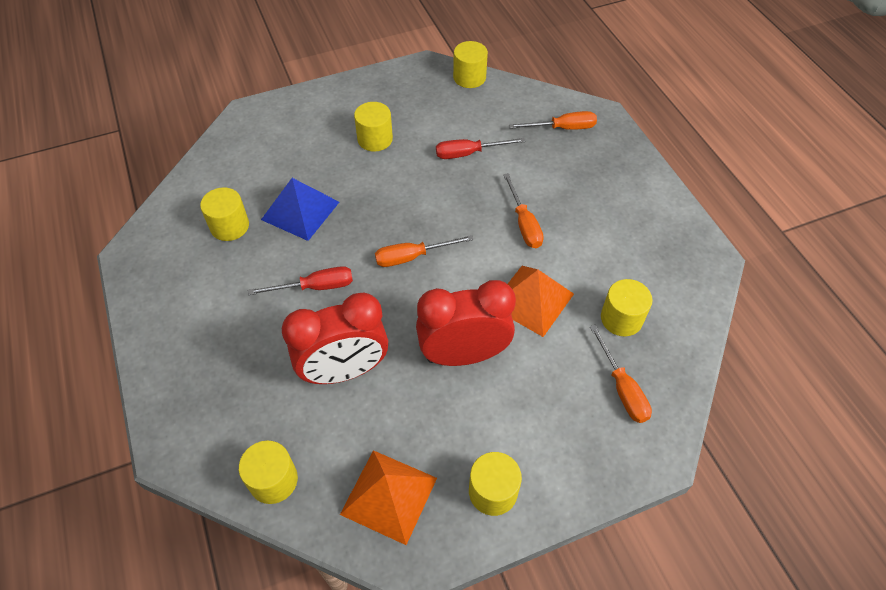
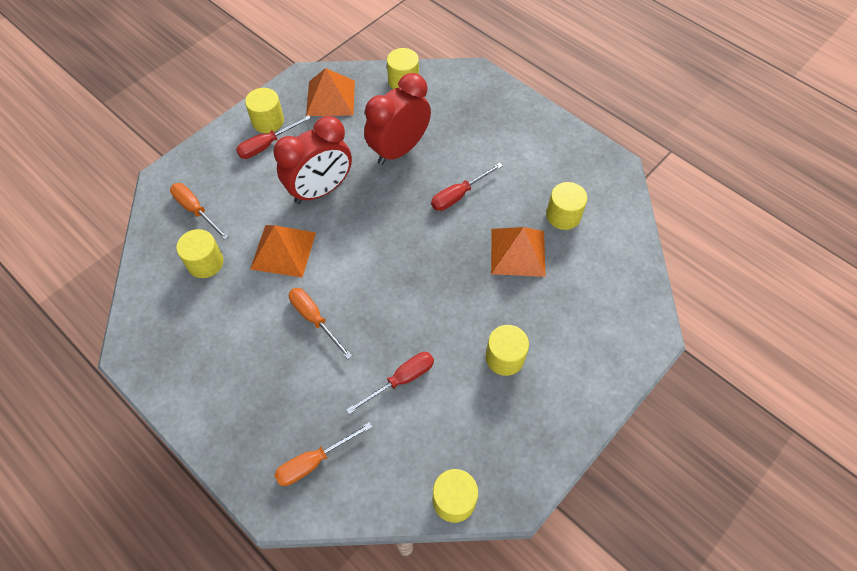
camera: 155 degrees right, 5 degrees up
(300, 210) = (517, 252): blue pyramid -> orange pyramid
(412, 257) = (398, 248): orange screwdriver -> none
(507, 449) = (267, 145): none -> red screwdriver

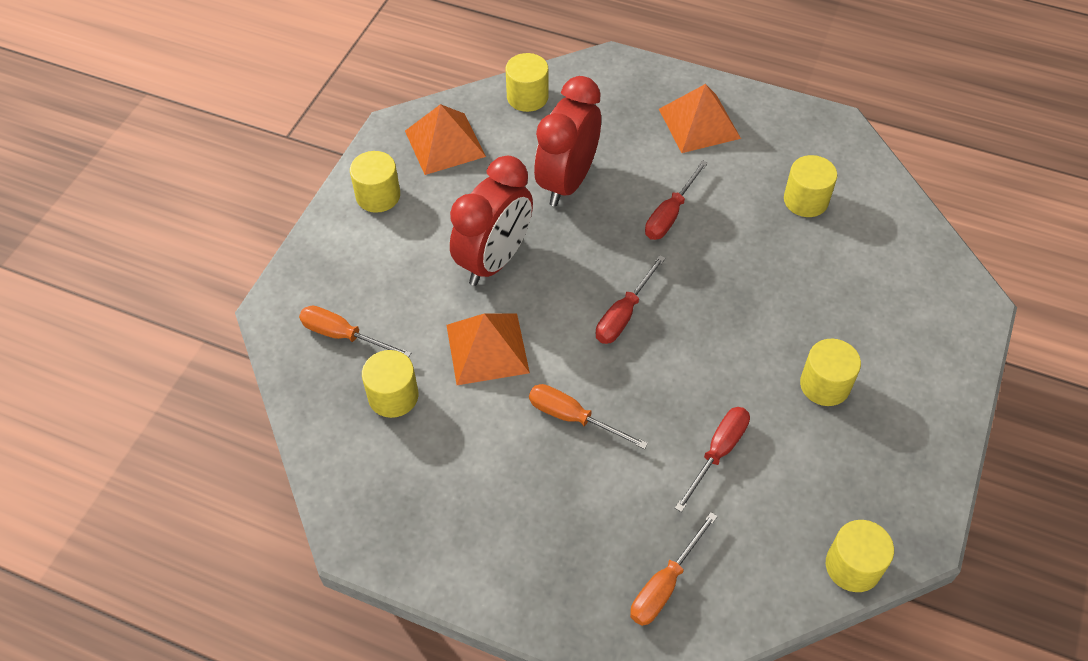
camera: 20 degrees left, 5 degrees down
(267, 145) = (393, 226): red screwdriver -> red screwdriver (623, 314)
(517, 252) = (775, 259): orange pyramid -> orange pyramid (699, 123)

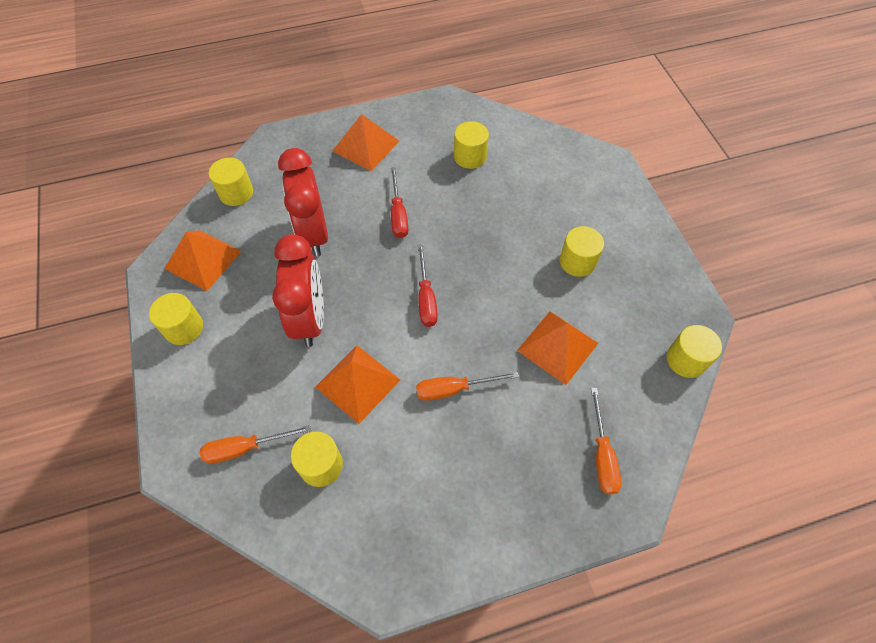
camera: 40 degrees left, 5 degrees up
(718, 452) = (557, 346): red screwdriver -> orange pyramid

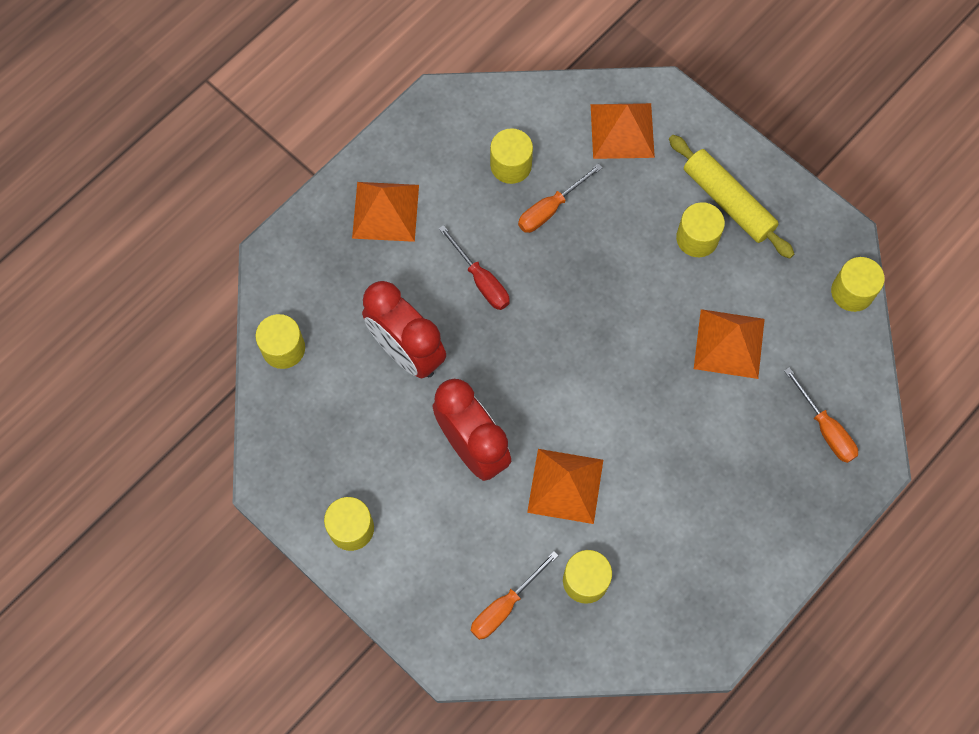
camera: 30 degrees left, 10 degrees up
(203, 259) = (310, 445): orange pyramid -> orange pyramid (622, 130)
(426, 298) = (572, 361): red screwdriver -> none
(454, 389) = (659, 440): orange screwdriver -> orange screwdriver (550, 209)
(617, 249) = (728, 202): none -> yellow rolling pin

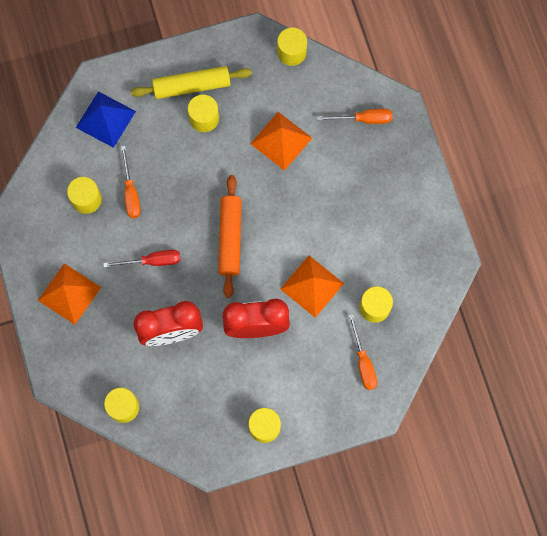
camera: 60 degrees left, 5 degrees up
(565, 353) = (230, 238): none -> orange rolling pin
(622, 130) = (105, 119): orange pyramid -> blue pyramid

